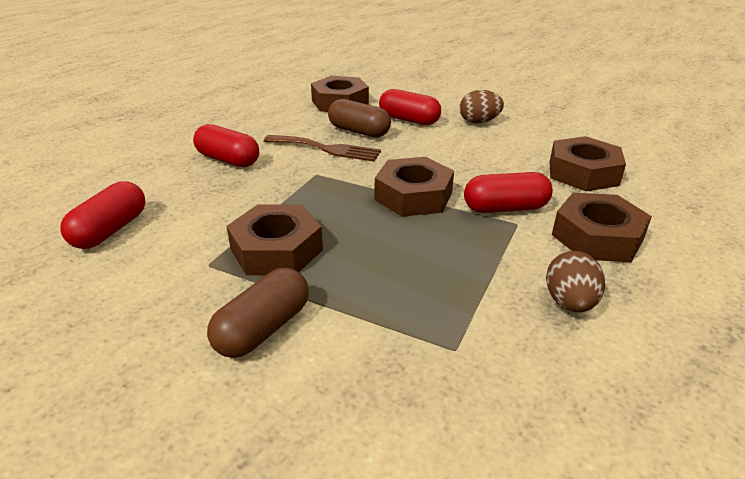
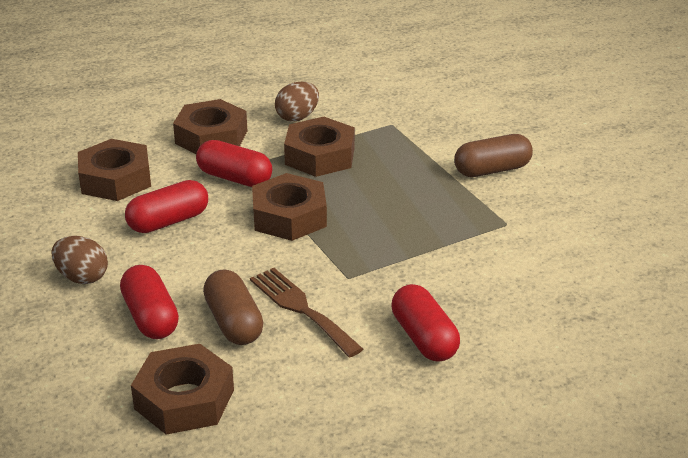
camera: 145 degrees left, 0 degrees up
(110, 230) = (580, 287): red capsule -> red capsule (168, 221)
(276, 250) = (447, 214): brown nut -> brown nut (320, 156)

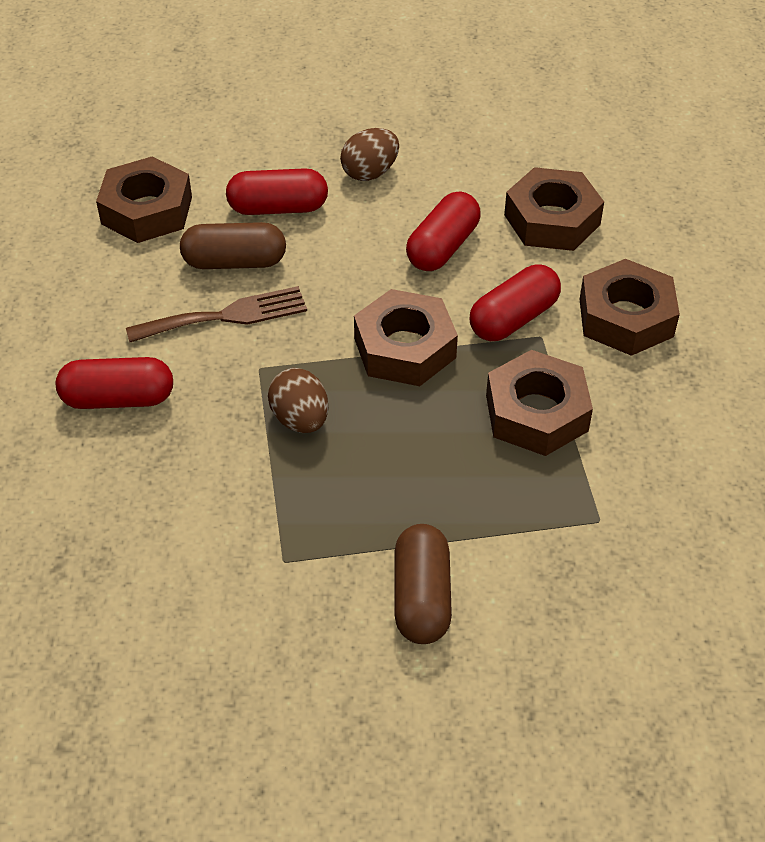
camera: 110 degrees right, 15 degrees up
(168, 221) = (442, 247): red capsule -> red capsule turned 45 degrees clockwise
(297, 117) = (654, 416): brown egg -> brown egg (300, 419)

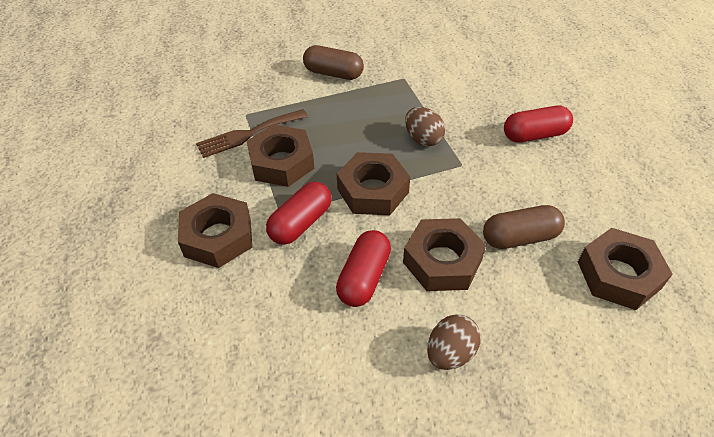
camera: 170 degrees right, 0 degrees up
(226, 316) = (501, 194): brown fork -> brown fork (248, 134)
(278, 208) = (513, 296): red capsule -> none
(421, 597) = (333, 73): brown capsule -> brown capsule turned 60 degrees counterclockwise
(552, 220) = (274, 323): brown nut -> brown nut (442, 261)

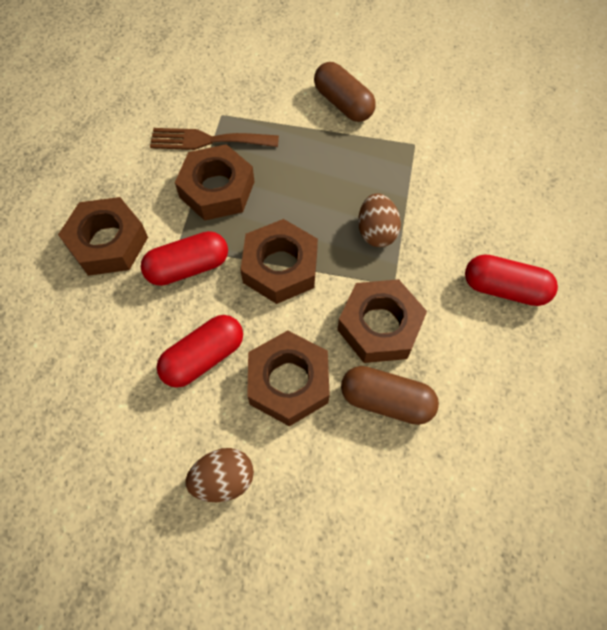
camera: 30 degrees right, 15 degrees up
(619, 275) = (456, 501): brown nut -> brown nut (379, 326)

